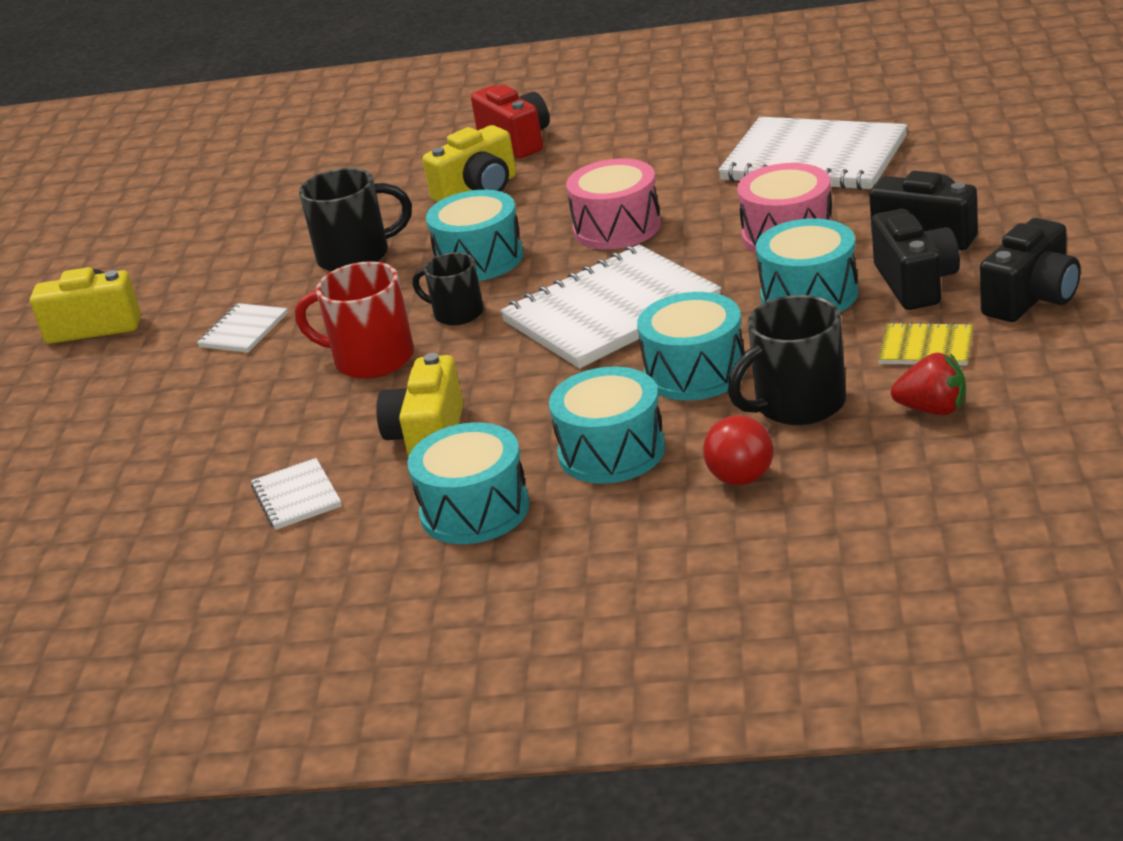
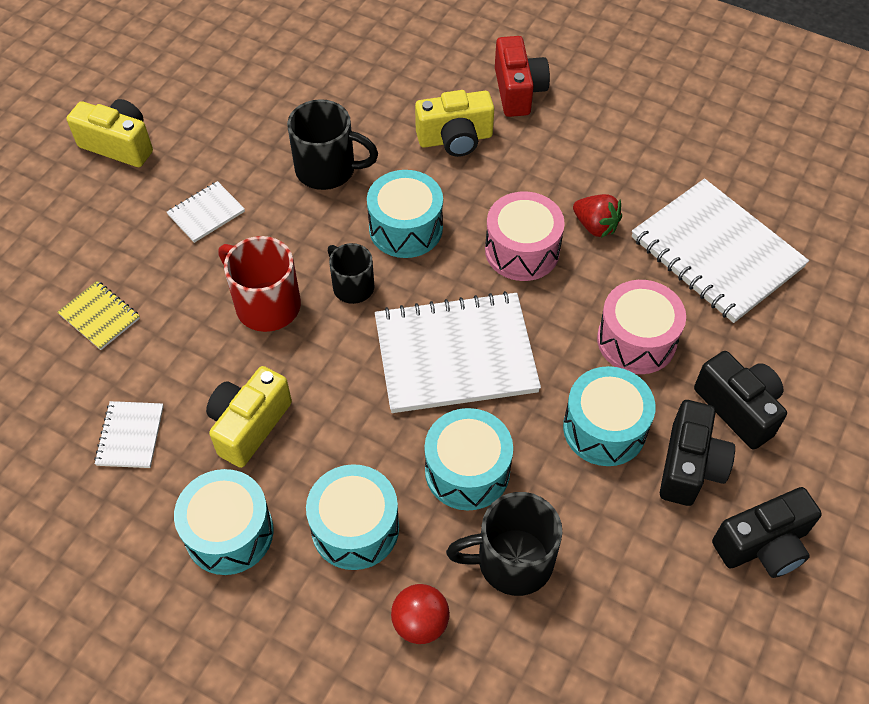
camera: 20 degrees right, 25 degrees up
(926, 347) = (646, 554): yellow notebook -> yellow notebook (100, 316)
(933, 409) = (602, 635): red strawberry -> red strawberry (595, 226)

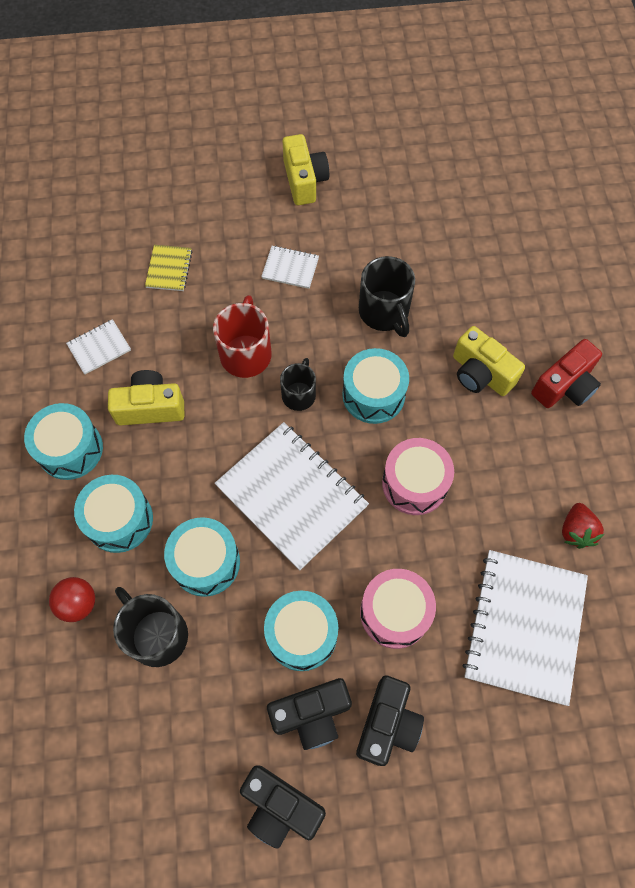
camera: 55 degrees right, 10 degrees up
(595, 226) = (478, 521): red strawberry -> red strawberry (576, 531)

